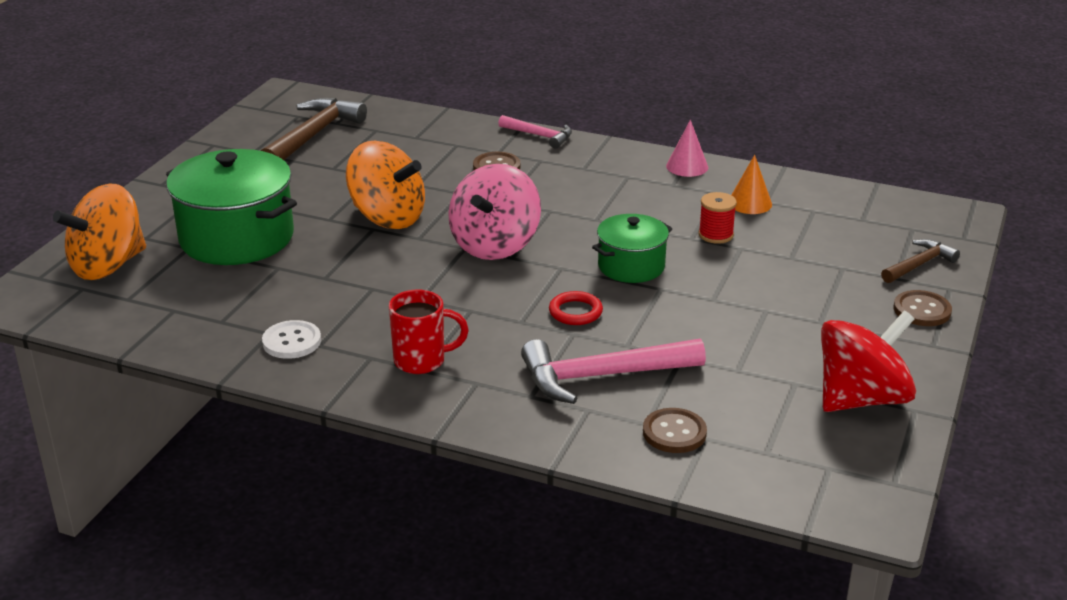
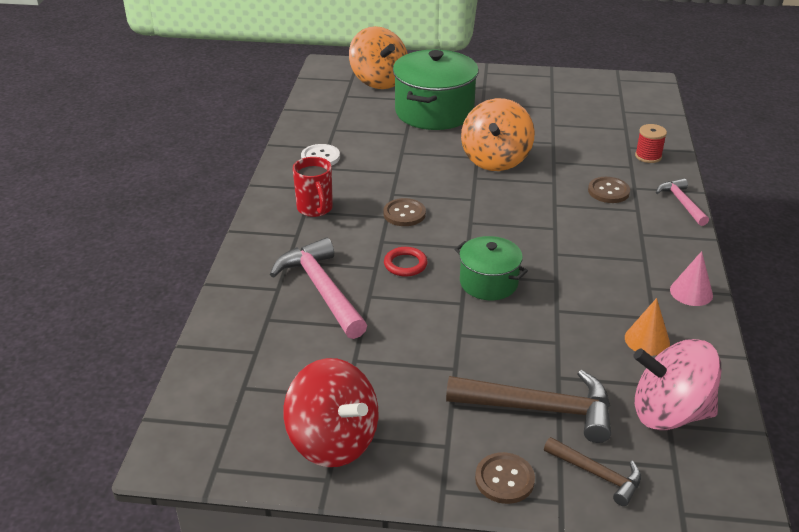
camera: 75 degrees right, 5 degrees up
(108, 266) = (379, 81): orange spinning top -> orange spinning top turned 150 degrees counterclockwise
(313, 135) = (595, 107): brown hammer -> brown hammer (540, 409)
(495, 245) = (483, 212): pink spinning top -> pink spinning top (669, 413)
(539, 136) = (681, 203): pink hammer -> pink hammer turned 150 degrees clockwise
(674, 433) = (258, 335): brown button -> brown button (404, 214)
(716, 235) = (571, 324): red spool -> red spool (648, 156)

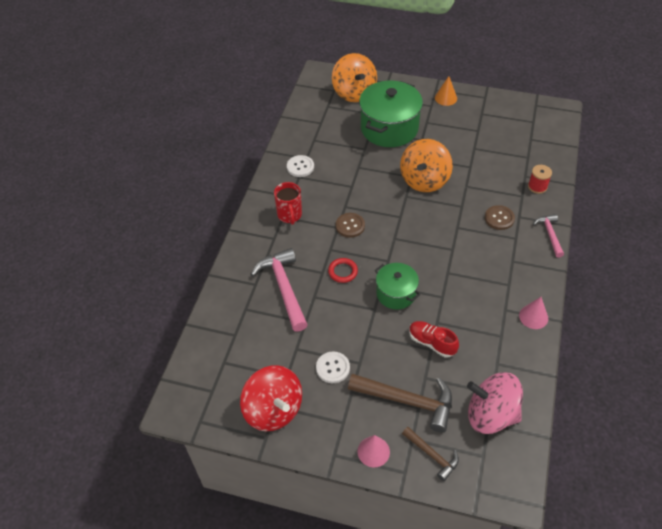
camera: 10 degrees right, 15 degrees up
(416, 378) = (333, 368): none -> white button
(504, 479) = (373, 451): brown button -> pink cone
(556, 335) = (432, 343): none -> red shoe
(647, 340) = (492, 354): orange cone -> orange cone (445, 98)

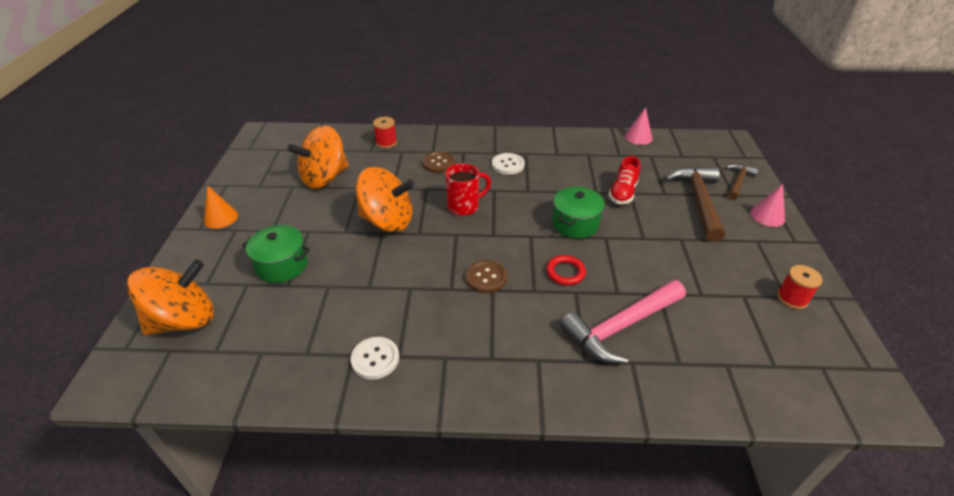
camera: 105 degrees left, 10 degrees down
(273, 410) = (792, 298): red spinning top -> red spool
(290, 215) = (486, 349): red mug -> red mug (464, 206)
(333, 368) = (703, 258): white button -> white button (508, 165)
(389, 128) = (282, 265): green pot -> green pot, size x0.57
(486, 147) = (324, 178): none -> orange spinning top
(491, 414) = (673, 155): pink spinning top -> none
(533, 316) = (556, 139): pink cone -> pink cone (638, 137)
(549, 234) = (452, 134): pink hammer -> none

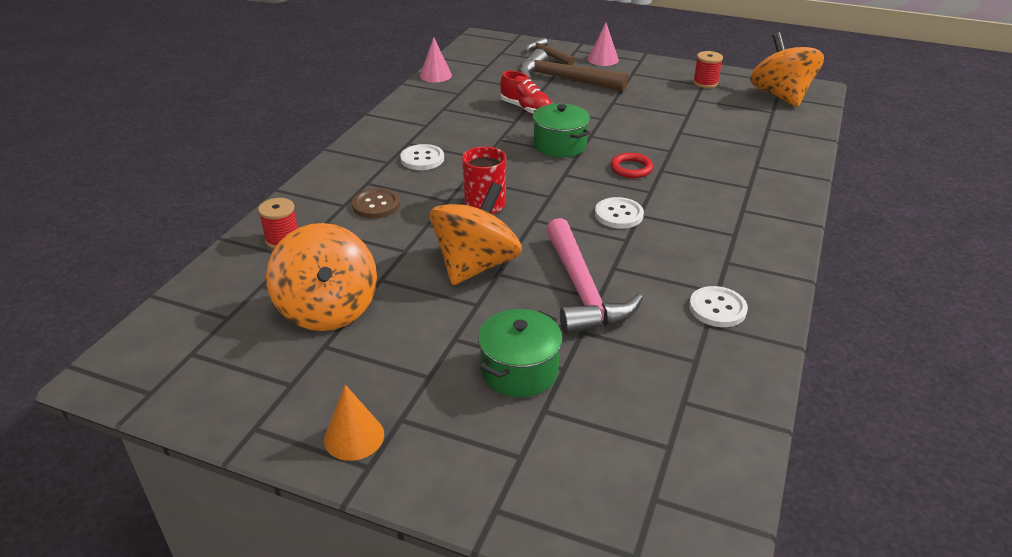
camera: 70 degrees left, 5 degrees down
(184, 320) = (595, 482): orange spinning top -> orange spinning top (780, 96)
(486, 278) = (619, 214): brown button -> white button
(621, 327) = (714, 160): pink hammer -> pink hammer (582, 290)

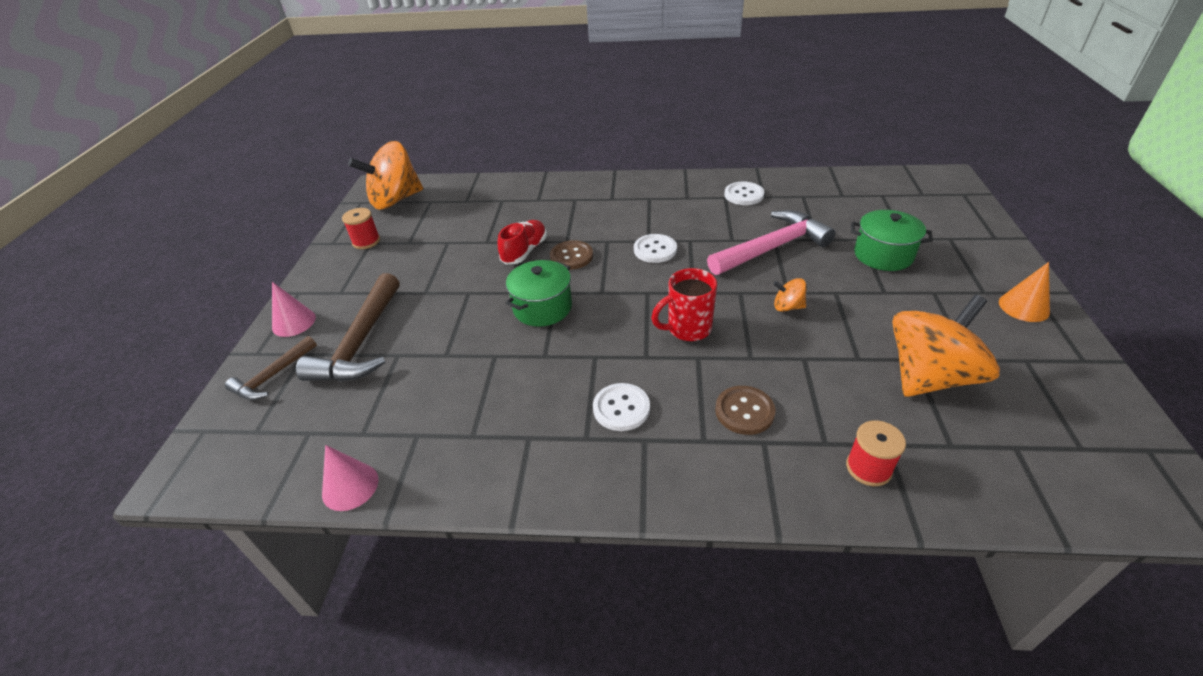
camera: 105 degrees left, 5 degrees up
(476, 265) = (787, 307): orange spinning top -> orange spinning top, size x0.43
(526, 109) = (456, 354): red shoe -> red shoe (524, 251)
(631, 168) = (571, 256): red ring -> brown button

